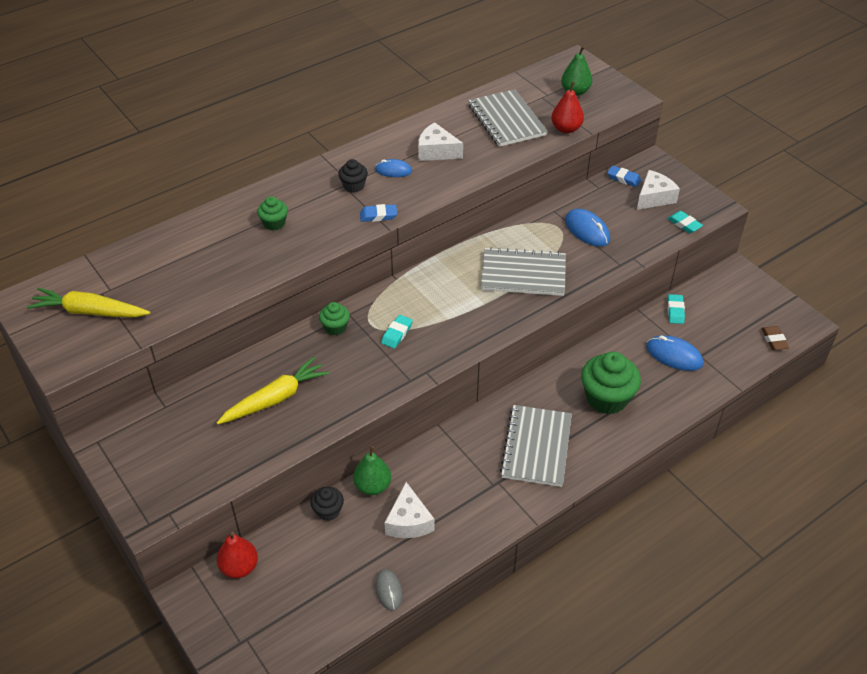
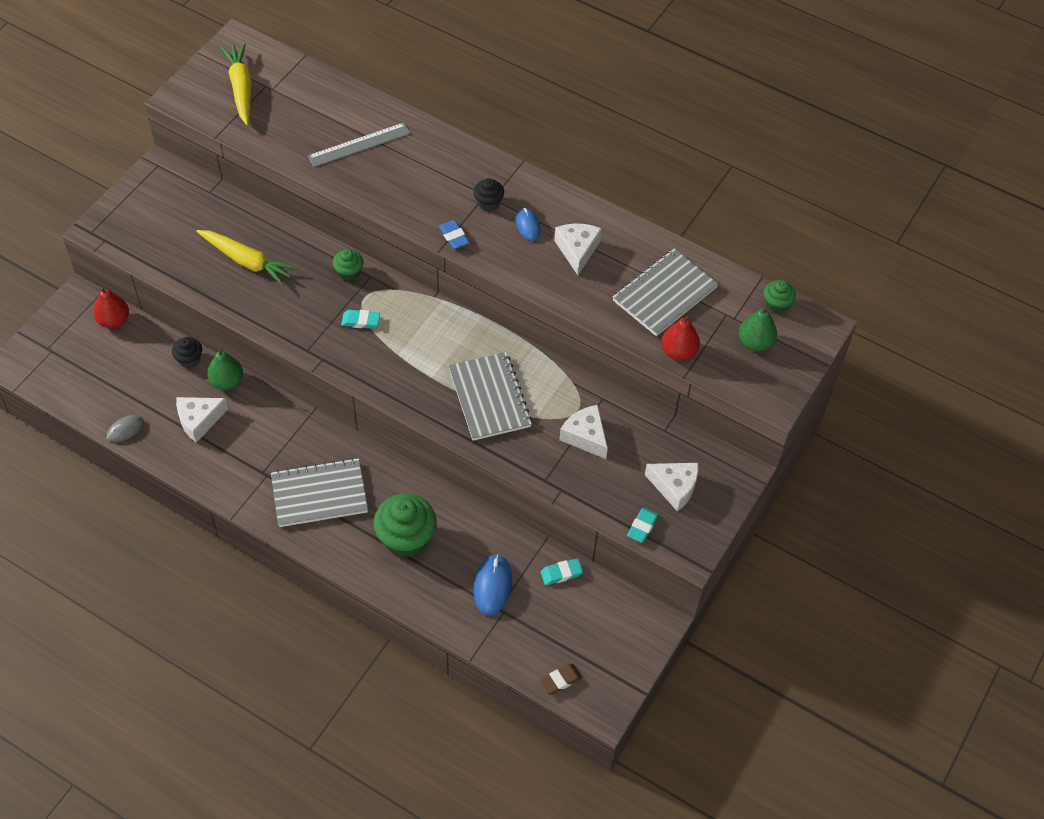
camera: 65 degrees right, 10 degrees up
(229, 247) = (359, 145): none -> grey ruler
(274, 223) = (405, 164): green cupcake -> green cupcake (776, 304)
(587, 230) = (585, 436): blue mouse -> white cheese
(623, 178) = (693, 450): blue eraser -> none

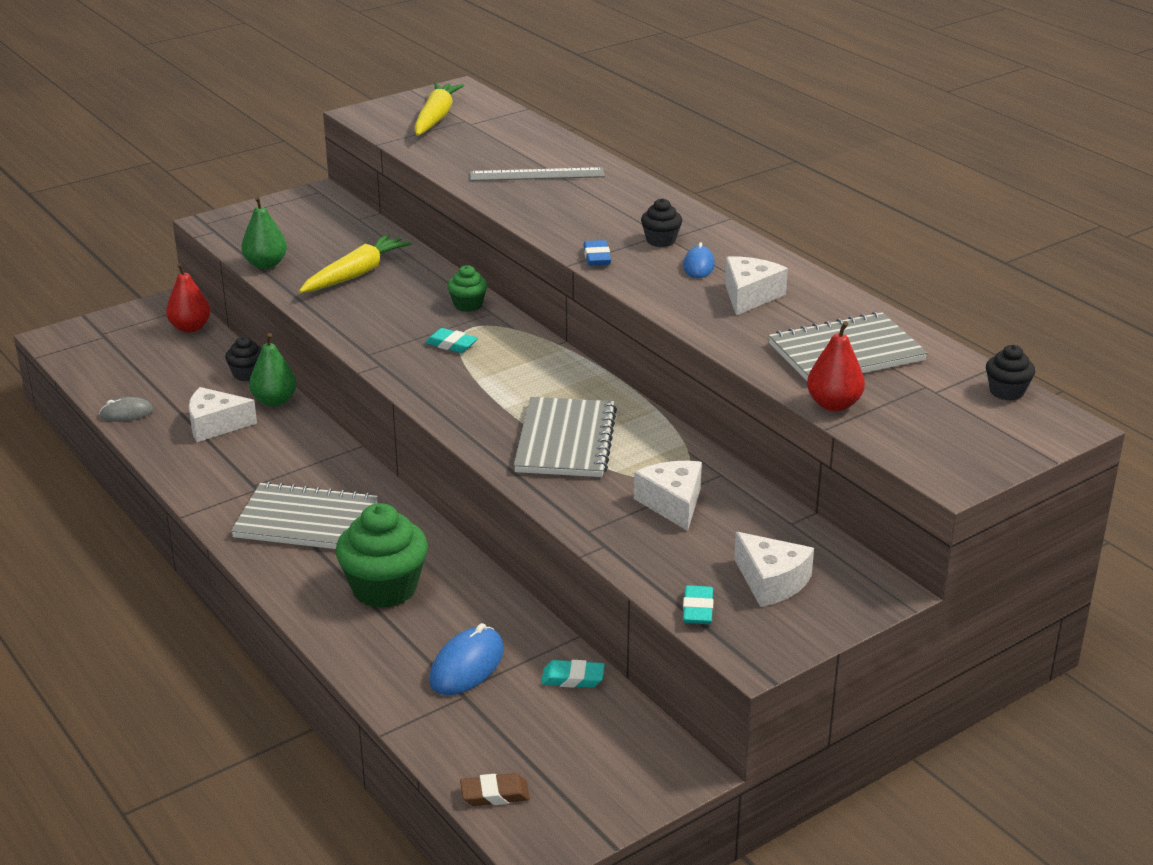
camera: 25 degrees right, 25 degrees down
(247, 261) = (356, 274): yellow carrot -> yellow carrot turned 105 degrees counterclockwise
(642, 527) = (697, 609): turquoise eraser -> turquoise eraser turned 45 degrees counterclockwise
(755, 342) = (953, 419): green pear -> green pear (266, 264)
(776, 304) = (1006, 392): green cupcake -> black cupcake

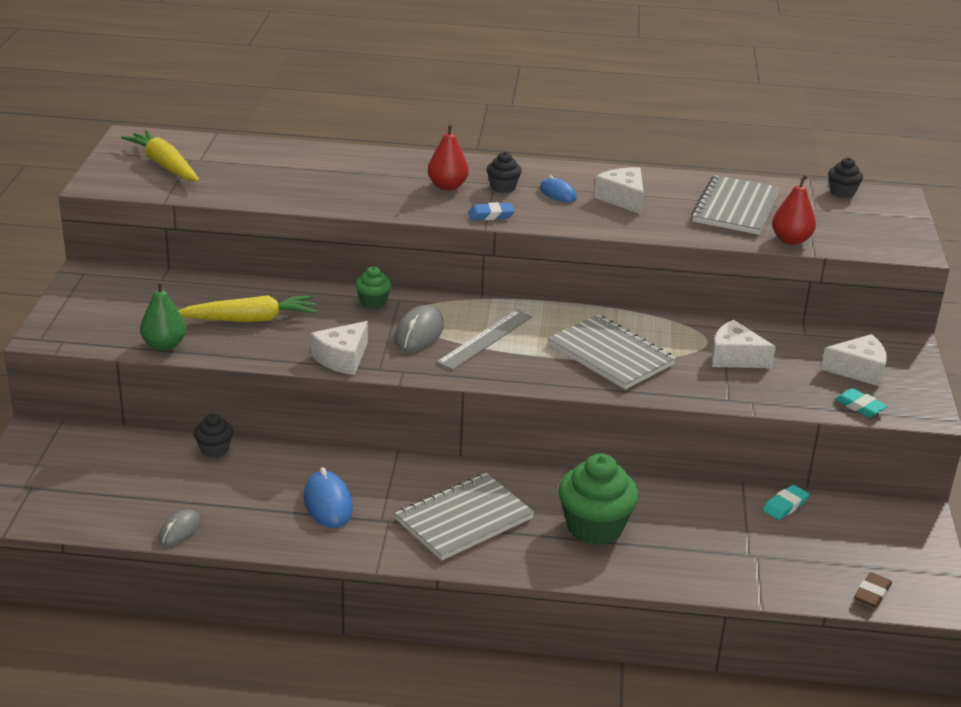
camera: 50 degrees left, 0 degrees up
(190, 328) = (94, 441): red pear -> red pear (447, 186)
(215, 425) = (267, 497): white cheese -> white cheese (342, 358)
(274, 401) = (275, 456): green pear -> none
(356, 274) = (250, 319): yellow carrot -> yellow carrot turned 90 degrees clockwise
(451, 344) = (419, 333): turquoise eraser -> grey mouse
(467, 666) = (725, 538): blue mouse -> blue mouse (328, 503)
(537, 174) = (330, 177): grey ruler -> grey ruler (485, 339)
(597, 257) = (491, 215): blue eraser -> blue eraser turned 45 degrees counterclockwise

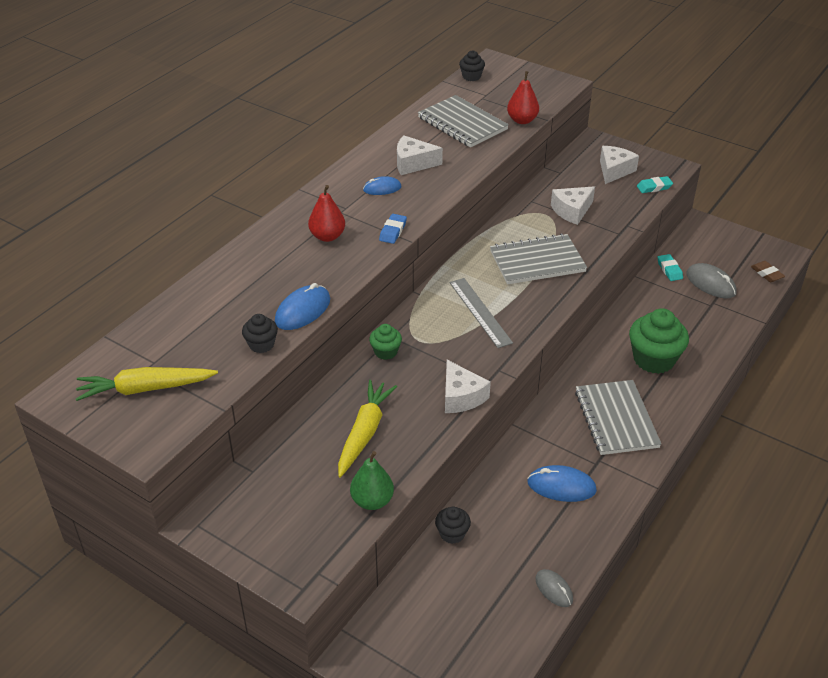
camera: 60 degrees left, 10 degrees up
(324, 202) = (302, 311): none -> blue mouse
(419, 333) = (450, 342): grey mouse -> grey mouse (710, 284)
(503, 187) = (351, 210): black cupcake -> black cupcake (261, 344)

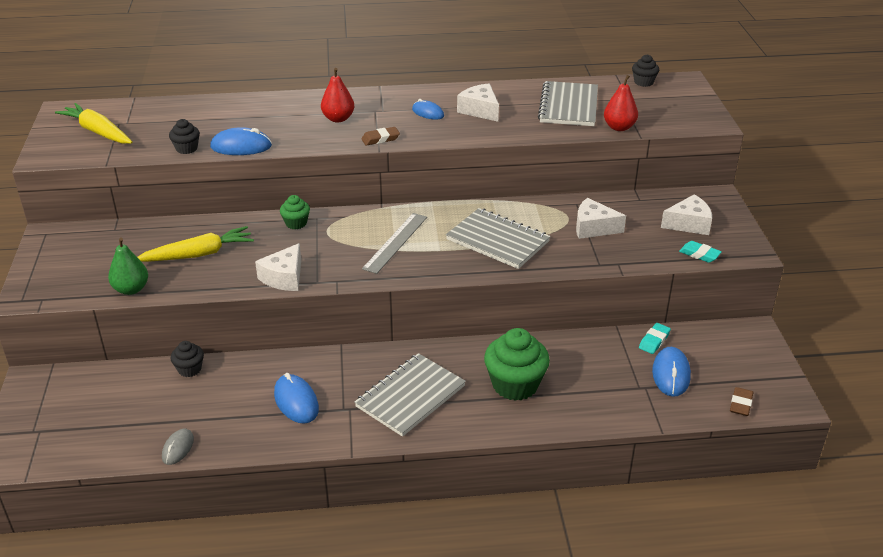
camera: 50 degrees right, 5 degrees down
(393, 231) = (380, 139): blue eraser -> brown eraser
(710, 284) = (671, 374): grey mouse -> blue mouse

